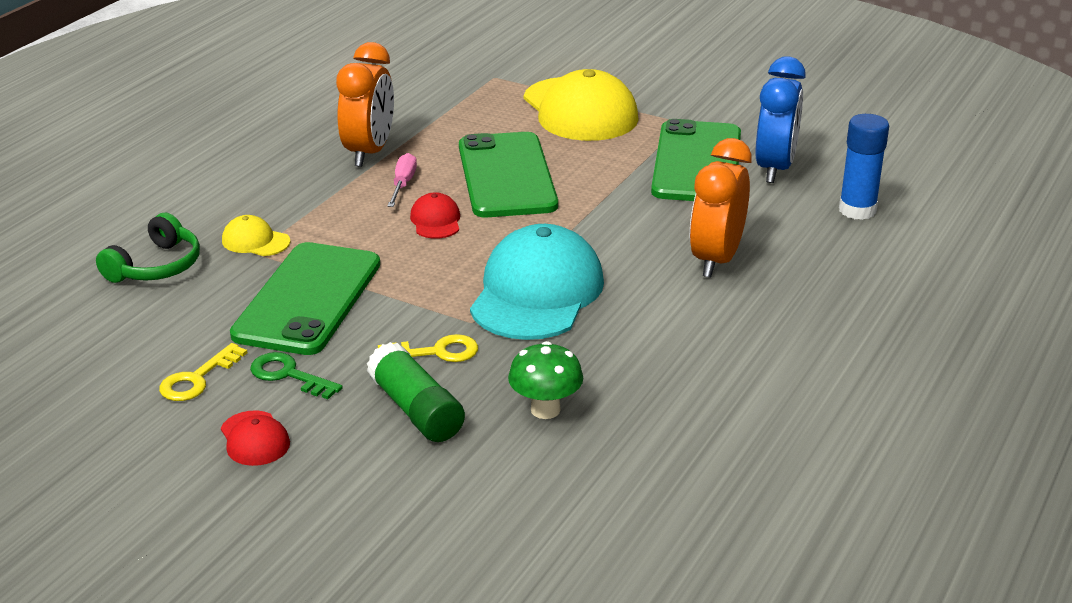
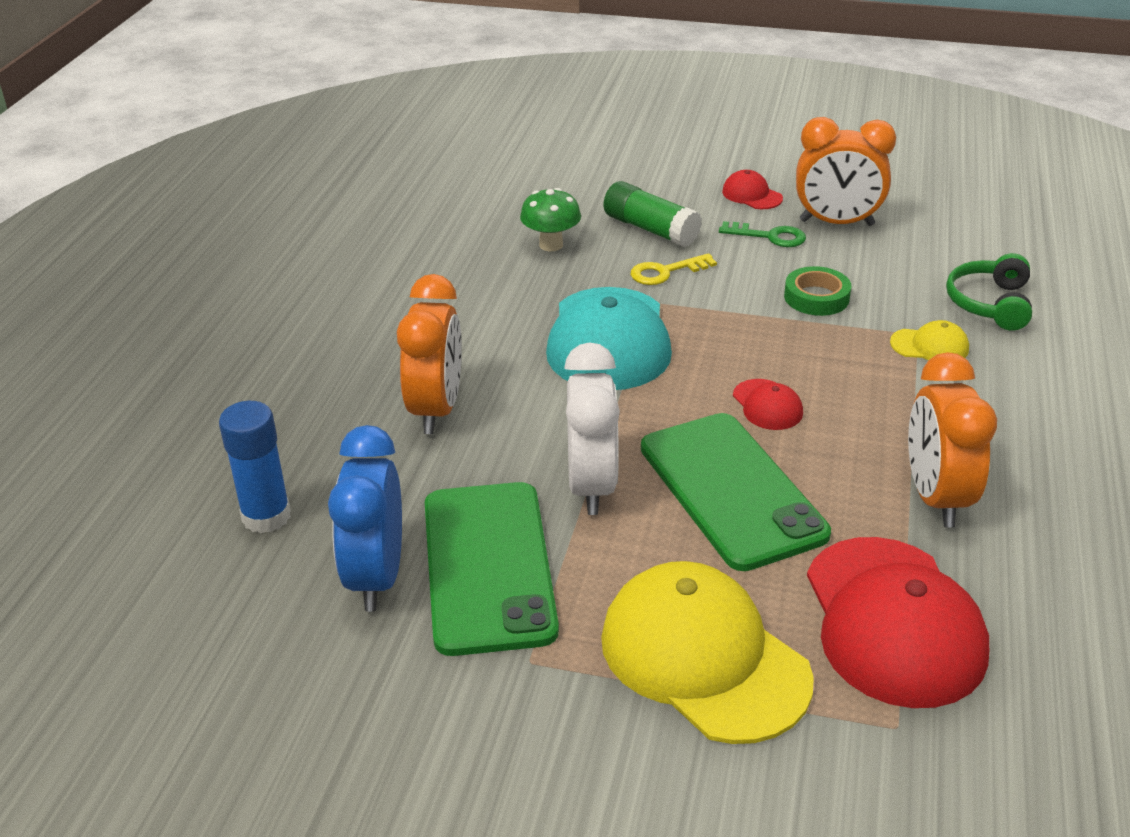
camera: 165 degrees right, 5 degrees up
(197, 379) = (836, 223): yellow key -> orange clock
(308, 299) = (816, 297): green phone -> green tape
(403, 184) = (847, 451): pink screwdriver -> none
(458, 108) = (893, 621): none -> red cap
(607, 192) = (591, 486): none -> white clock

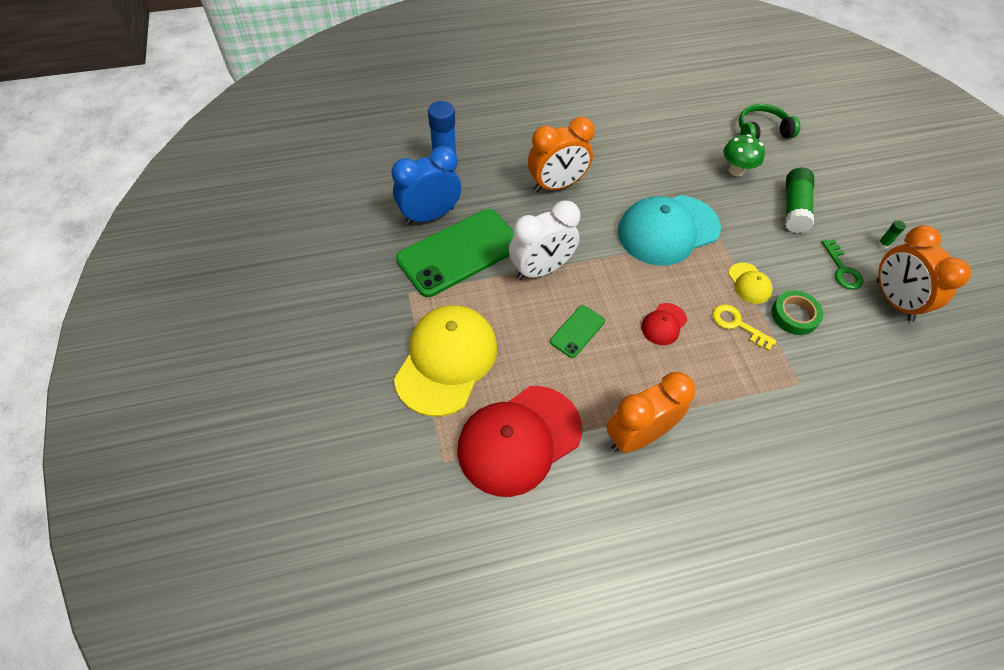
camera: 60 degrees right, 20 degrees up
(665, 272) = (755, 231): yellow key -> yellow key (737, 324)
(731, 490) = (577, 331): green phone -> green phone, size x0.46
(752, 195) = (883, 244): red cap -> green glue stick
(929, 346) = (792, 394): yellow cap -> yellow cap (749, 283)
(990, 304) = (874, 418): green headphones -> green headphones (761, 131)

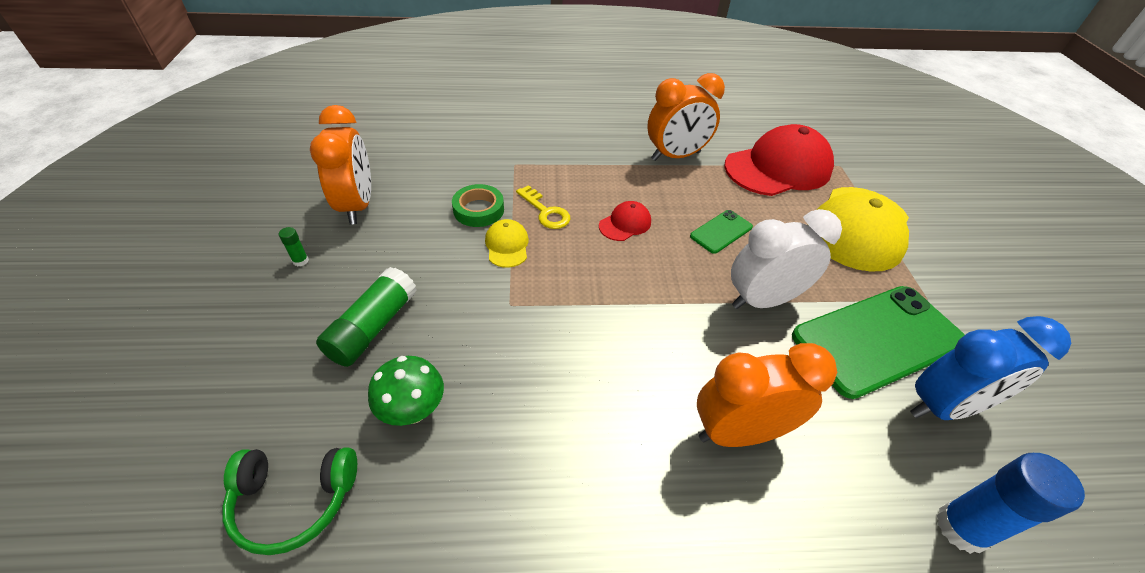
camera: 170 degrees left, 10 degrees down
(668, 230) = (578, 324): turquoise cap -> none
(842, 269) = (383, 242): green key -> none

